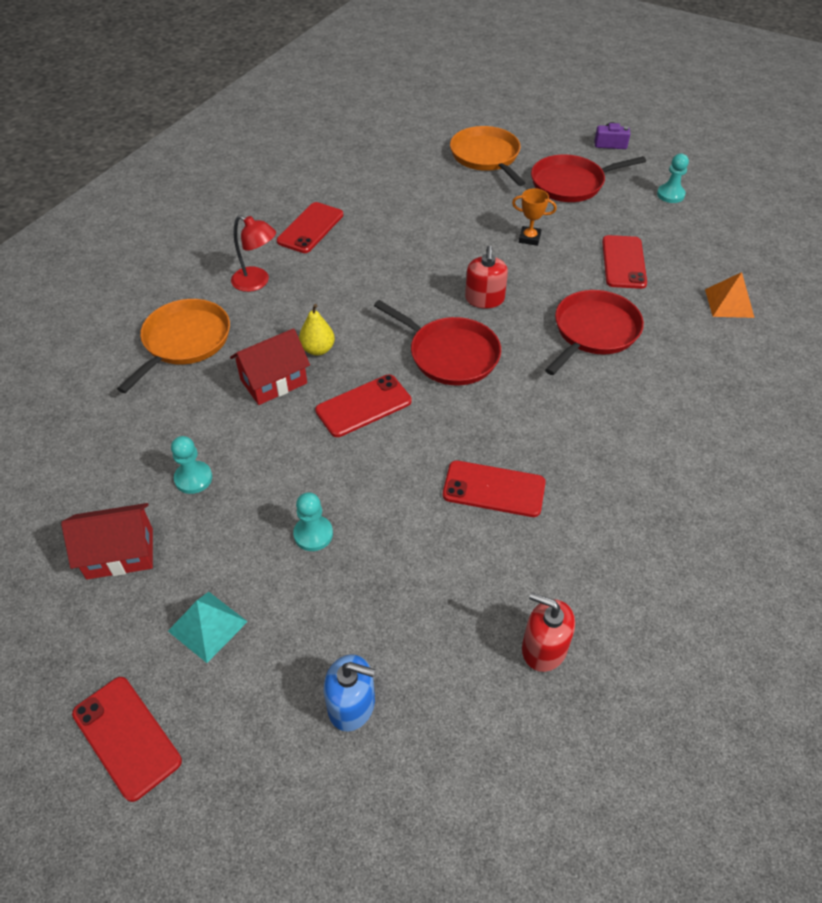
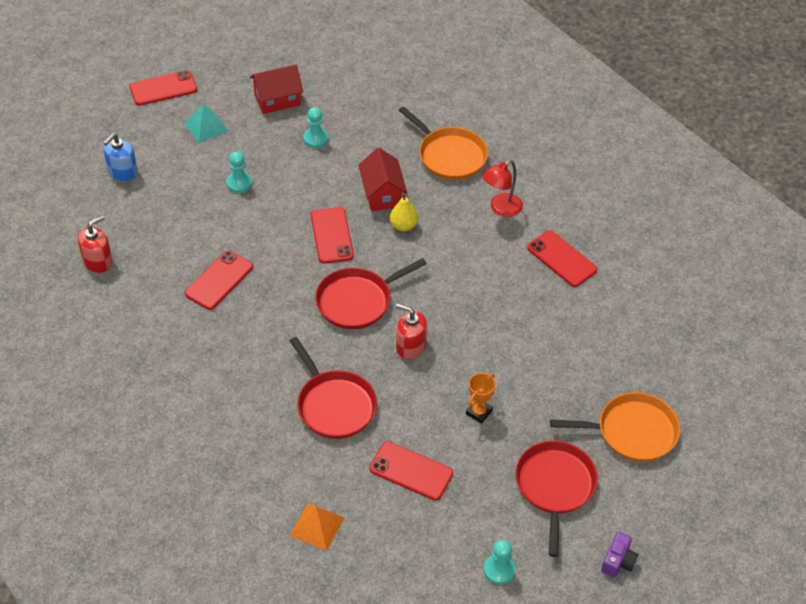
camera: 110 degrees right, 0 degrees up
(120, 553) = (277, 100): red house -> red house turned 60 degrees clockwise

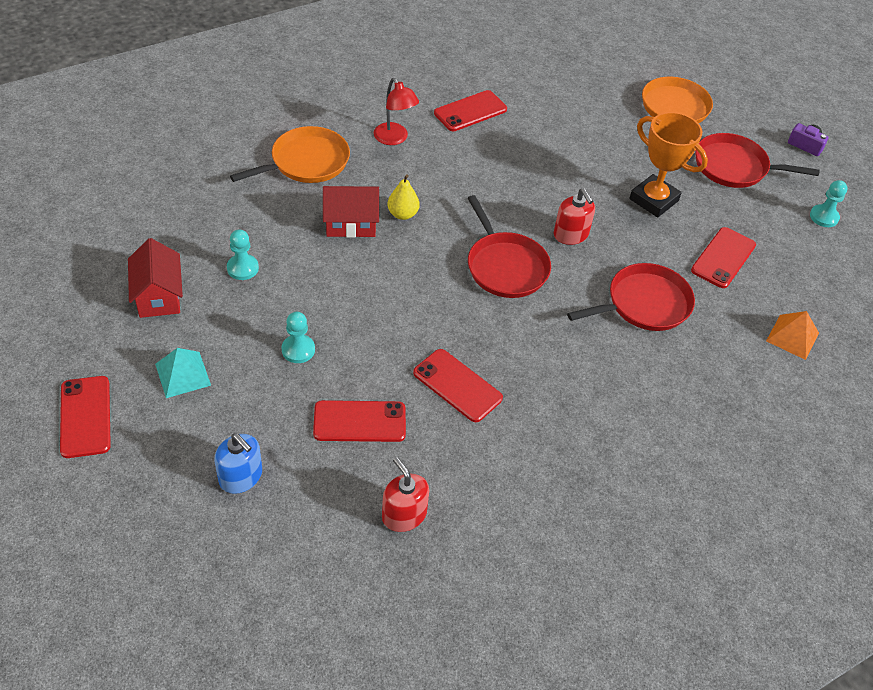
camera: 85 degrees left, 0 degrees up
(332, 235) = (405, 274): red phone -> red phone (359, 421)
(410, 346) = (571, 234): red soap dispenser -> red soap dispenser turned 60 degrees counterclockwise
(479, 412) = (654, 200): orange trophy -> orange trophy, size x1.88

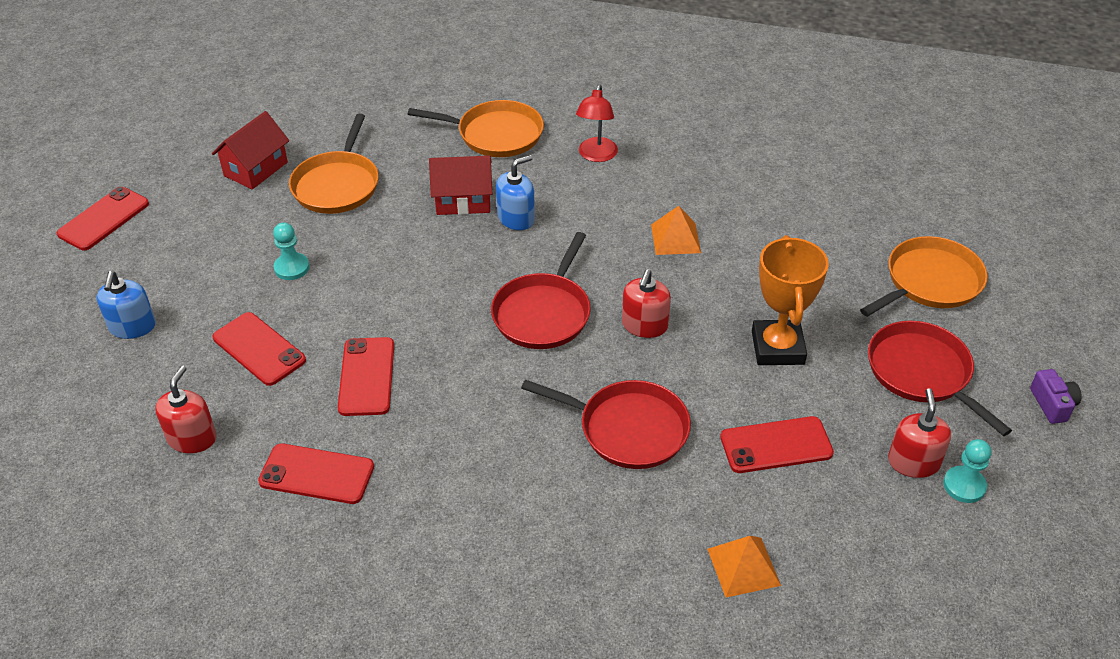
camera: 50 degrees right, 5 degrees down
(183, 374) = (196, 232): turquoise pyramid -> none
(242, 268) = (337, 185): turquoise pawn -> orange pan
(350, 224) = (463, 201): red house -> red house turned 45 degrees counterclockwise
(402, 214) = (516, 218): yellow pear -> blue soap dispenser
(470, 111) = (700, 169): red phone -> red phone (317, 474)
(515, 167) = (675, 238): none -> orange pyramid
(790, 220) = (913, 462): none -> red soap dispenser

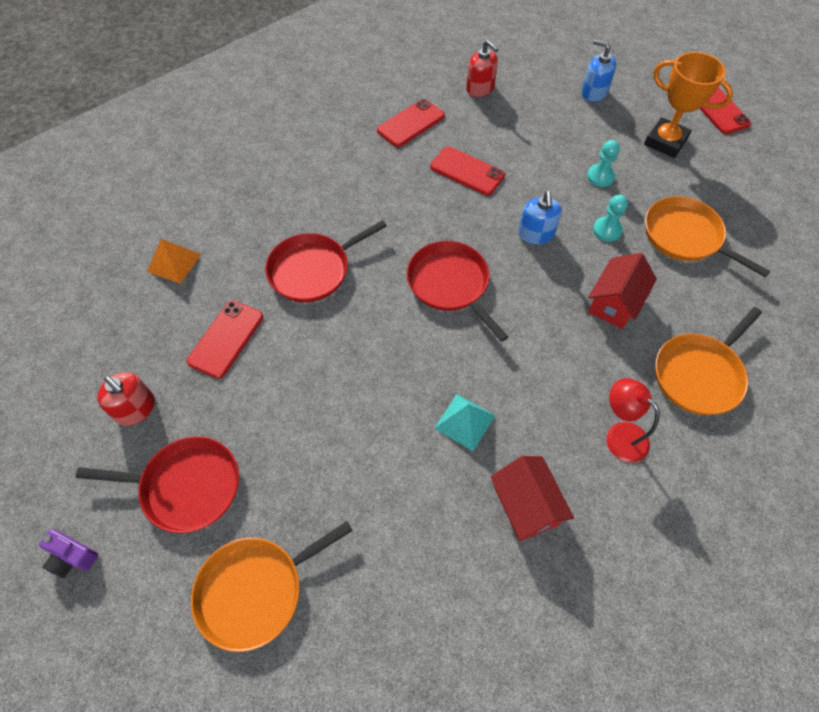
camera: 125 degrees right, 15 degrees up
(256, 169) = (735, 199): red house -> red house (526, 505)
(259, 349) = (531, 135): red phone -> none
(516, 218) = (568, 325): blue soap dispenser -> blue soap dispenser (536, 234)
(644, 325) = (389, 336): red soap dispenser -> none
(675, 238) = (465, 422): orange pyramid -> turquoise pyramid
(777, 348) = (297, 405): orange trophy -> orange trophy (665, 142)
(929, 282) = (255, 590): orange pan -> orange pan turned 60 degrees clockwise
(964, 486) = (91, 423): turquoise pawn -> turquoise pawn (607, 230)

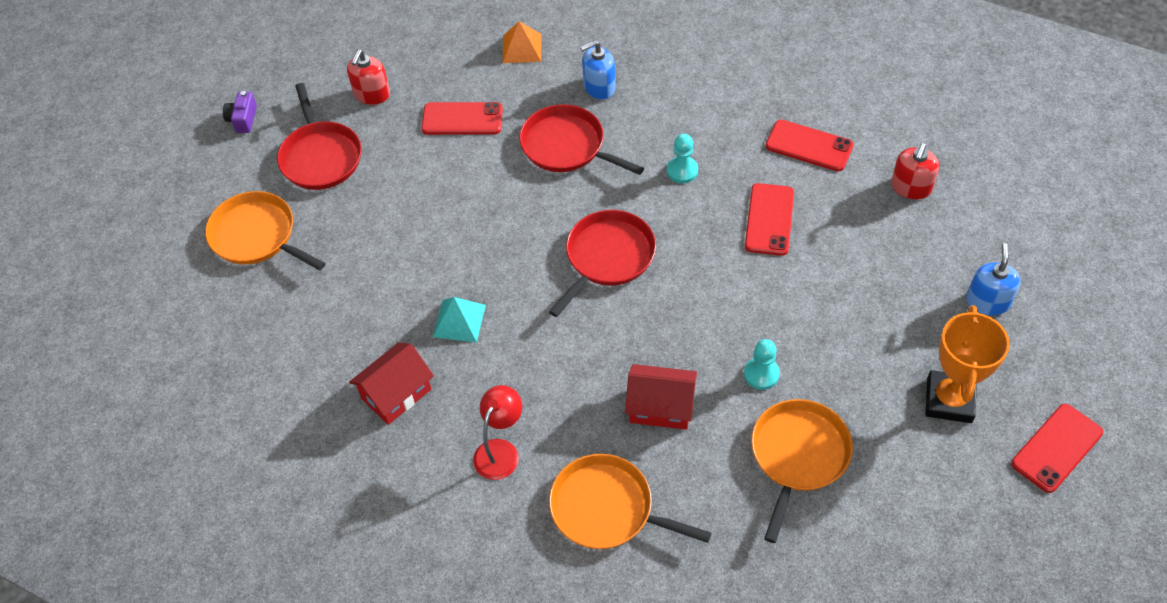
camera: 70 degrees right, 5 degrees down
(536, 234) = (716, 309): blue soap dispenser -> blue soap dispenser (599, 87)
(600, 177) = (842, 346): turquoise pawn -> turquoise pawn (682, 171)

